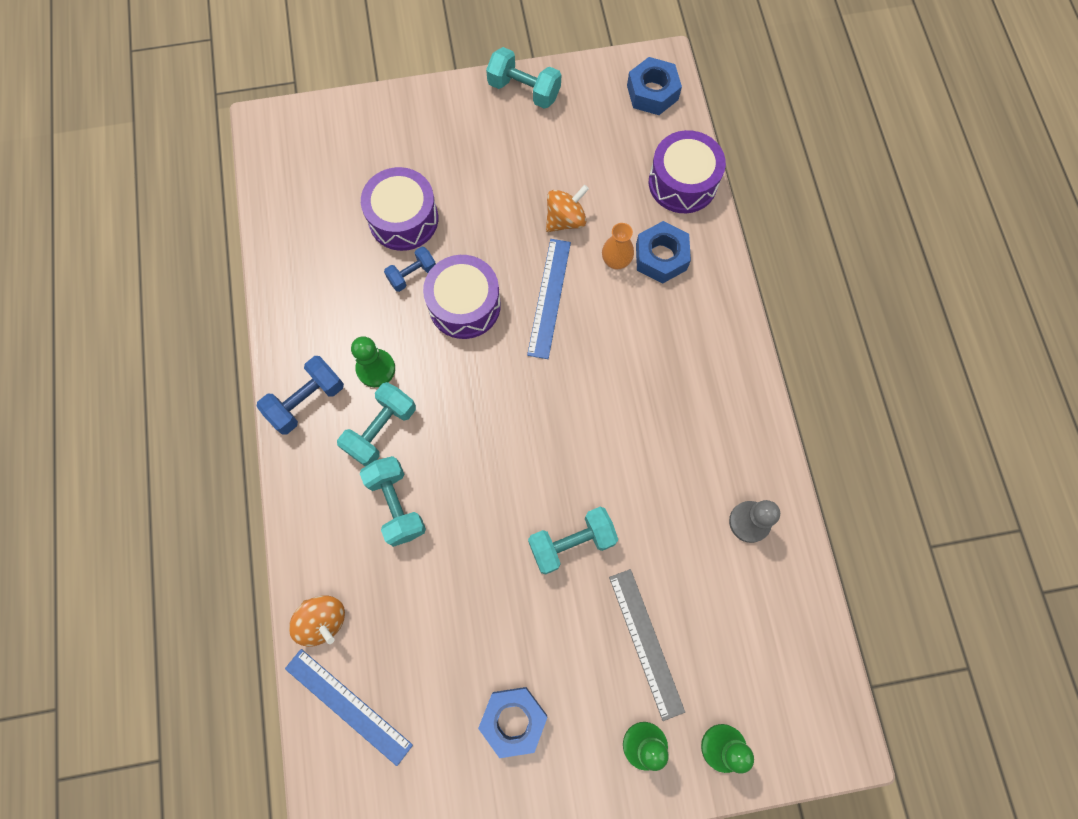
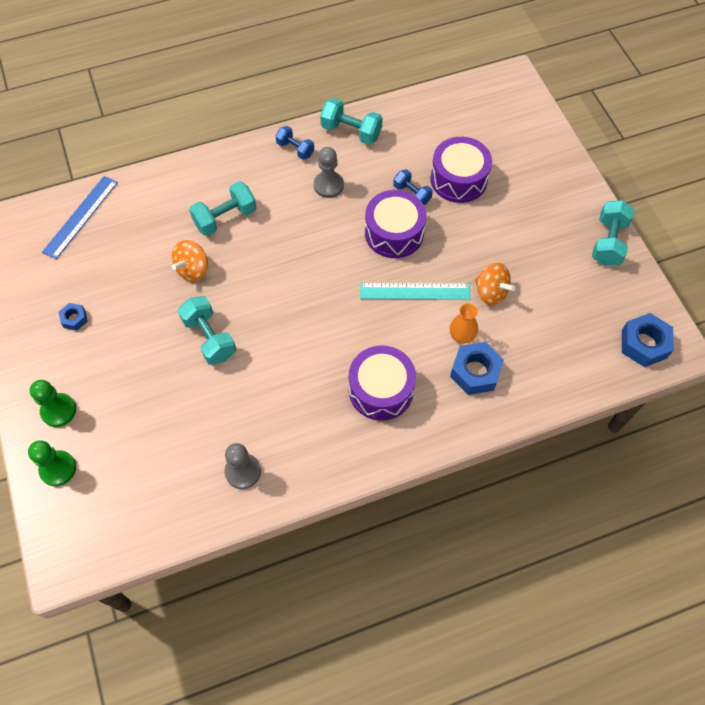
camera: 80 degrees right, 10 degrees down
(307, 401) = (295, 149): blue dumbbell -> blue dumbbell, size x0.65
(323, 620) = (137, 191): orange spinning top -> orange spinning top (193, 269)
(376, 369) = (328, 185): green pawn -> grey pawn
(381, 430) = (281, 198): turquoise dumbbell -> turquoise dumbbell (351, 131)
(513, 720) = (74, 319): blue nut -> blue nut, size x0.54
(549, 297) = (415, 291): blue ruler -> turquoise ruler
(645, 643) = (135, 402): grey ruler -> none
(682, 182) = (556, 381): purple drum -> purple drum (381, 390)

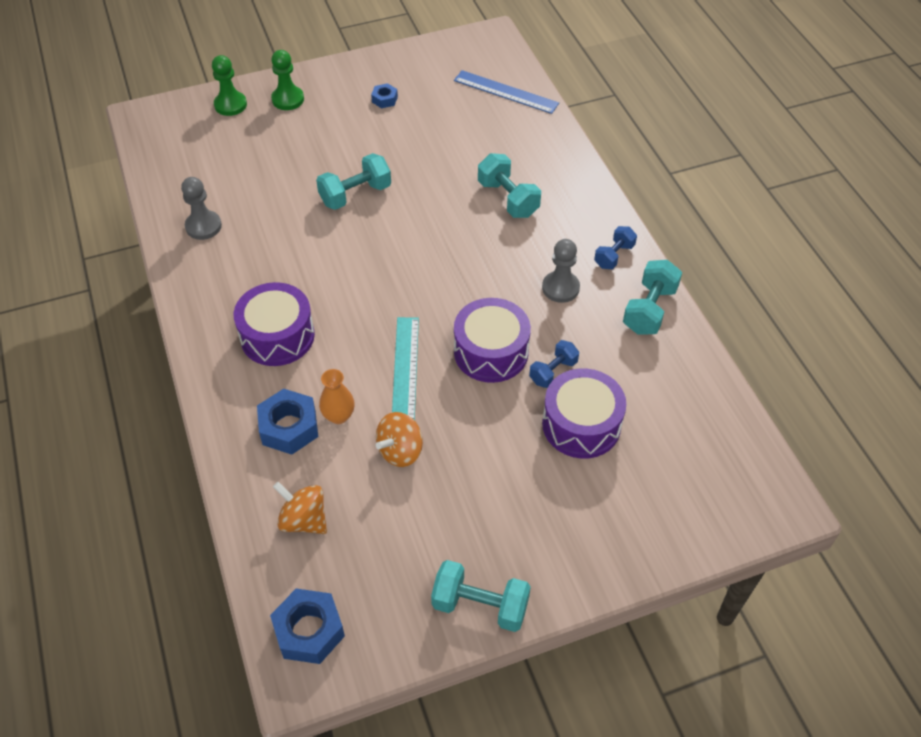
camera: 90 degrees right, 10 degrees down
(193, 269) = (440, 177): orange spinning top -> orange spinning top (303, 520)

